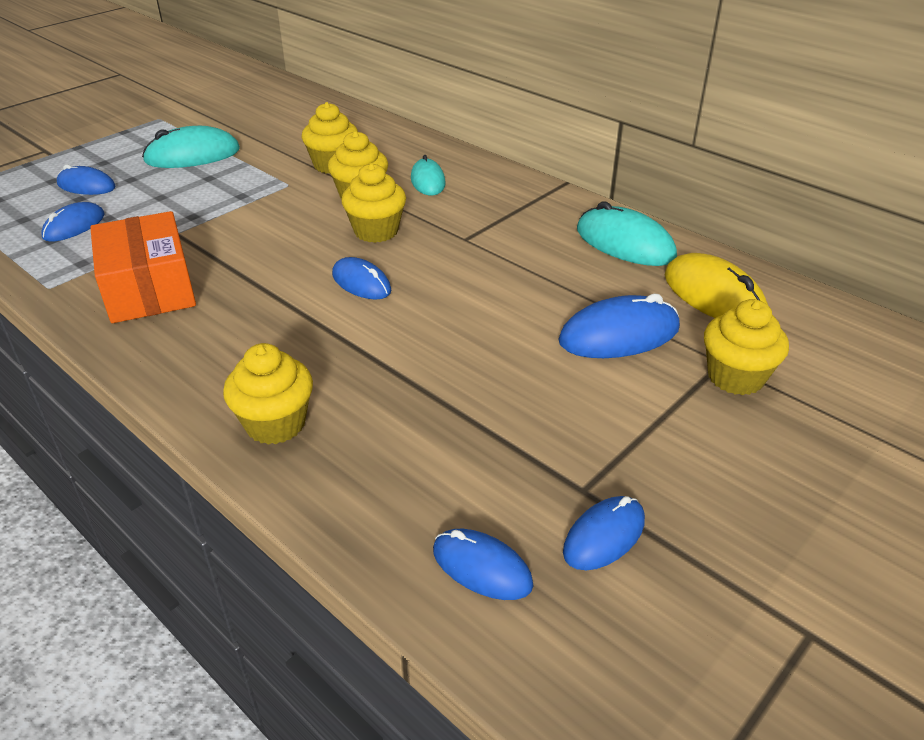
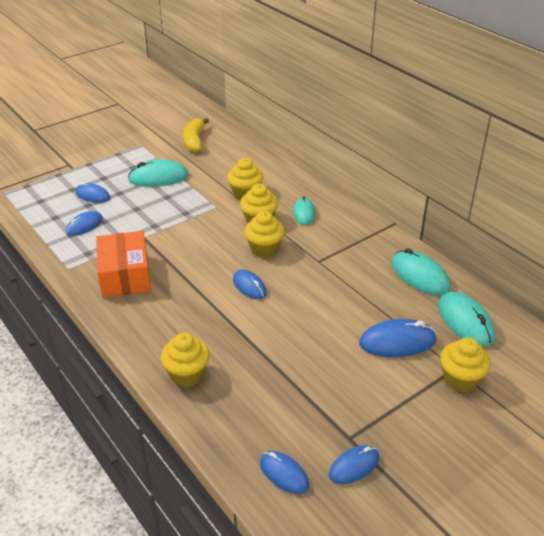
camera: 10 degrees right, 0 degrees up
(244, 108) = (194, 141): none -> yellow banana
(713, 296) = (465, 321): yellow mouse -> turquoise mouse

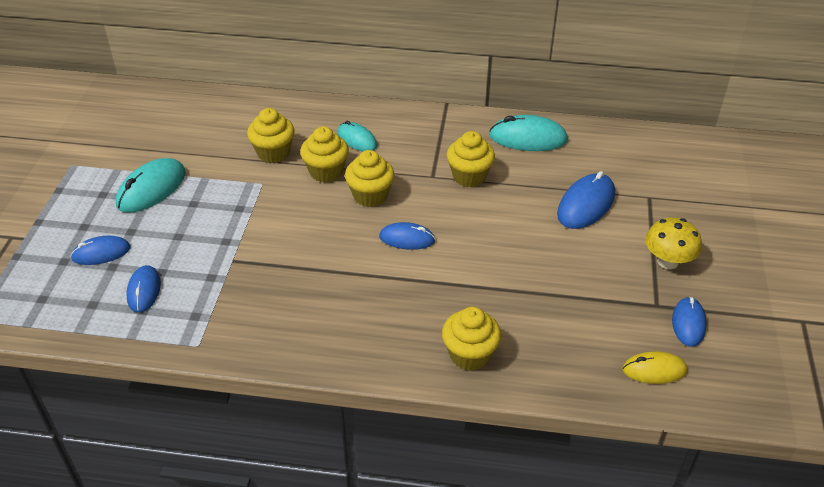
camera: 45 degrees left, 5 degrees up
(125, 276) = (273, 310): orange box -> none
(194, 141) = (133, 127): yellow banana -> none
(284, 474) = (654, 370): blue mouse -> yellow mouse
(402, 417) = (667, 261): none -> yellow mushroom
(460, 379) = (663, 203): yellow cupcake -> yellow cupcake (469, 176)
(465, 321) = (608, 155): turquoise mouse -> none

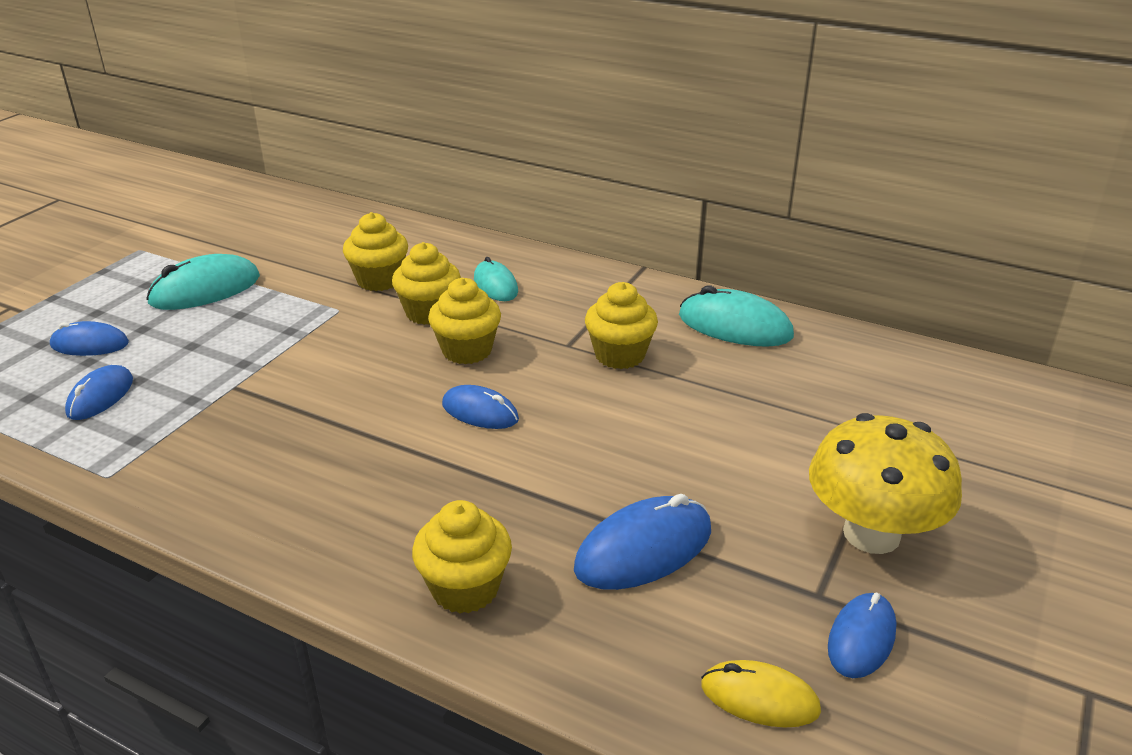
camera: 20 degrees right, 10 degrees down
(586, 204) = (776, 425): blue mouse -> blue mouse (643, 549)
(667, 261) = (871, 534): yellow mushroom -> yellow mushroom, size x1.52

